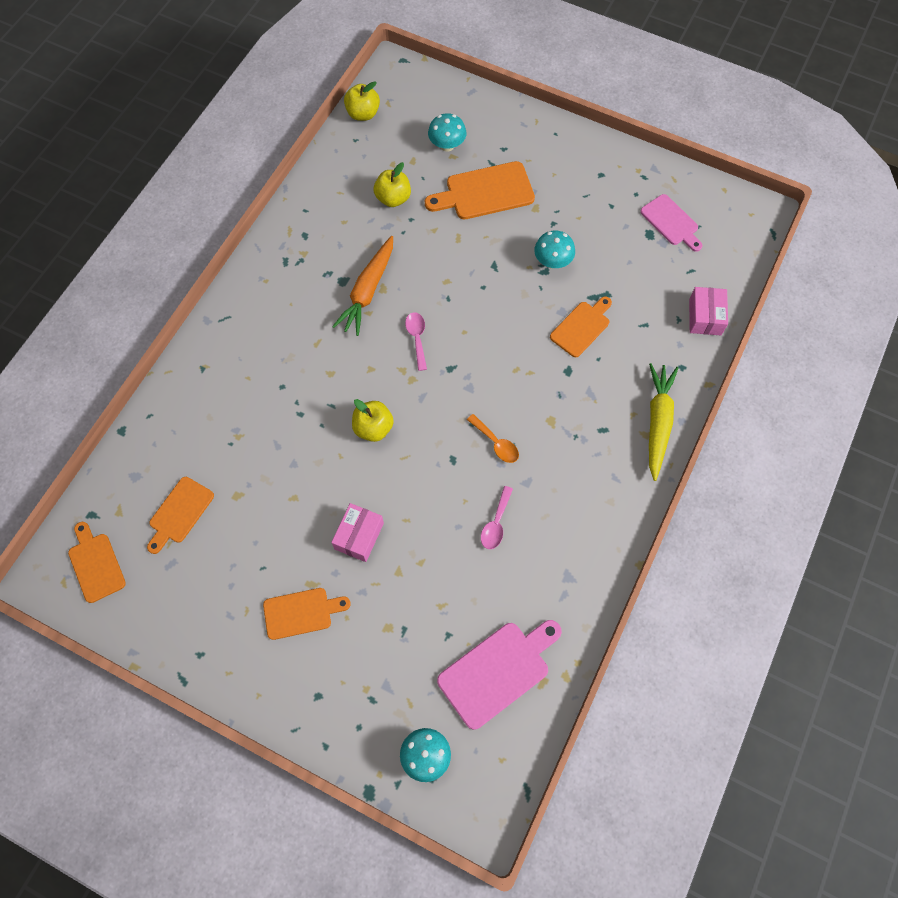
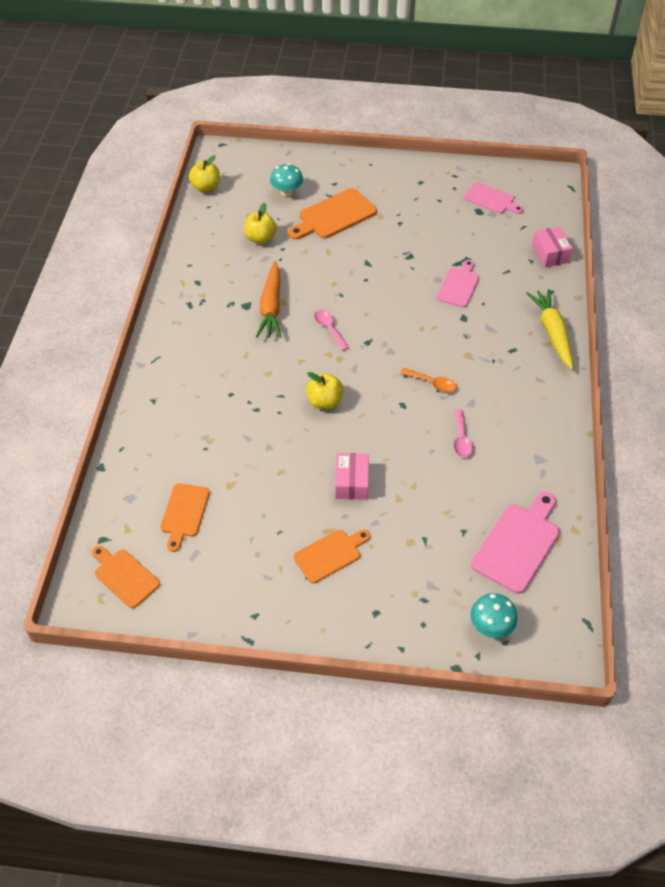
camera: 20 degrees left, 15 degrees down
(552, 261) = (412, 248): turquoise mushroom -> none
(581, 327) = (459, 285): orange cutting board -> pink cutting board

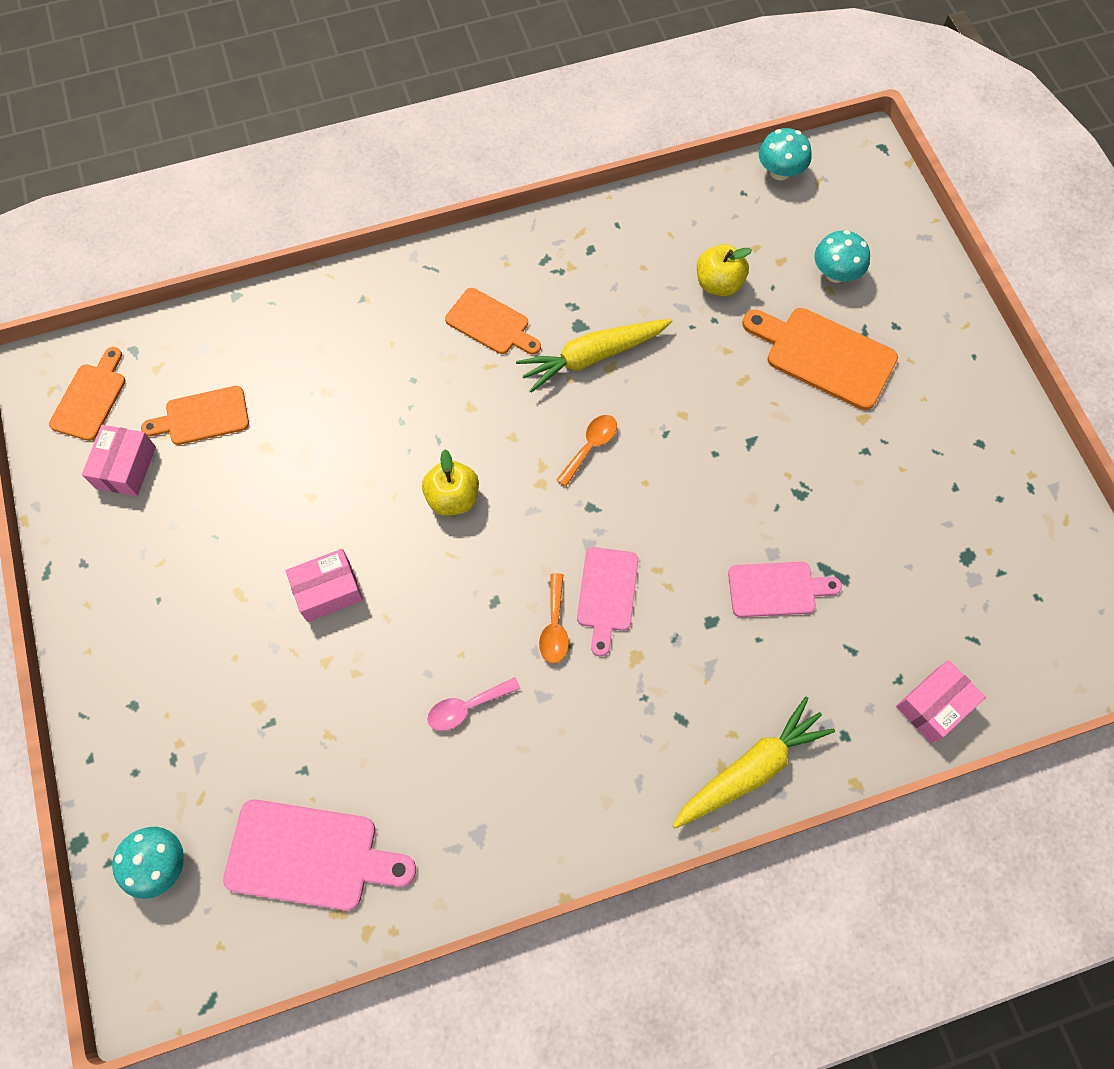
camera: 65 degrees right, 15 degrees up
(195, 569) = (125, 467): none -> pink box
(206, 187) = (780, 172): yellow apple -> turquoise mushroom
(271, 307) = (592, 357): orange carrot -> yellow carrot
(329, 329) = (590, 447): pink spoon -> orange spoon
(330, 554) = (202, 612): orange cutting board -> orange cutting board (491, 323)
(491, 199) = (1009, 565): pink cutting board -> pink cutting board (607, 594)

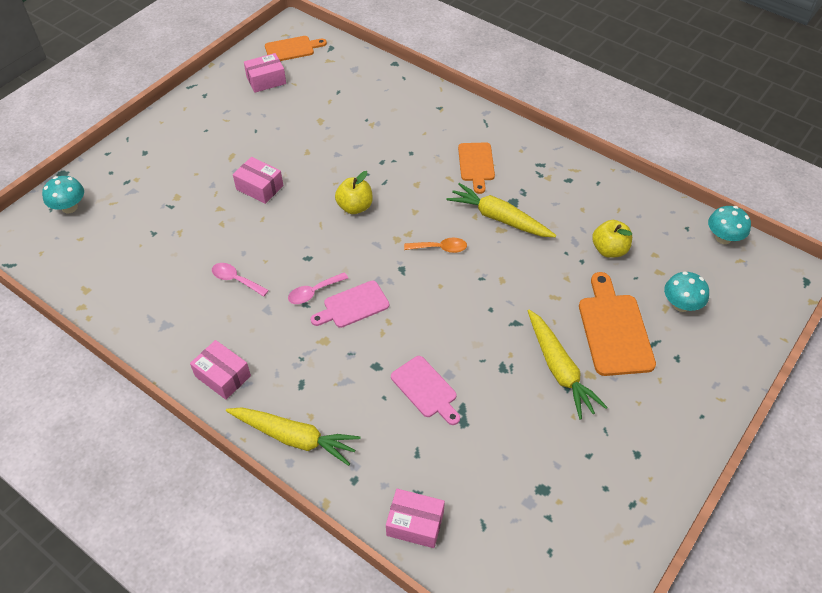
camera: 55 degrees right, 15 degrees down
(202, 417) = (316, 90): orange cutting board -> none
(310, 855) = (109, 261): pink cutting board -> none
(554, 626) = (313, 292): orange spoon -> pink spoon
(609, 804) = (223, 376): none -> pink box
(838, 441) = (559, 369): none -> yellow carrot

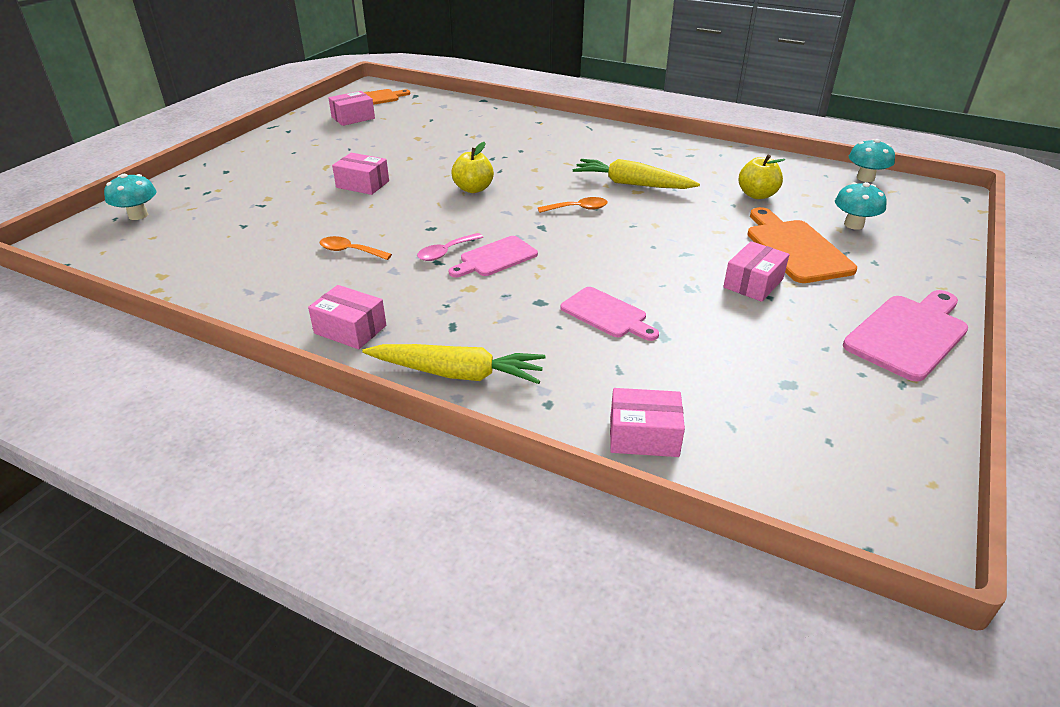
camera: 10 degrees left, 15 degrees down
(236, 280) = (350, 251): pink spoon -> orange spoon
(476, 164) = (592, 152): orange cutting board -> none
(559, 369) = (753, 283): yellow carrot -> pink box
(664, 450) = (908, 334): none -> pink cutting board

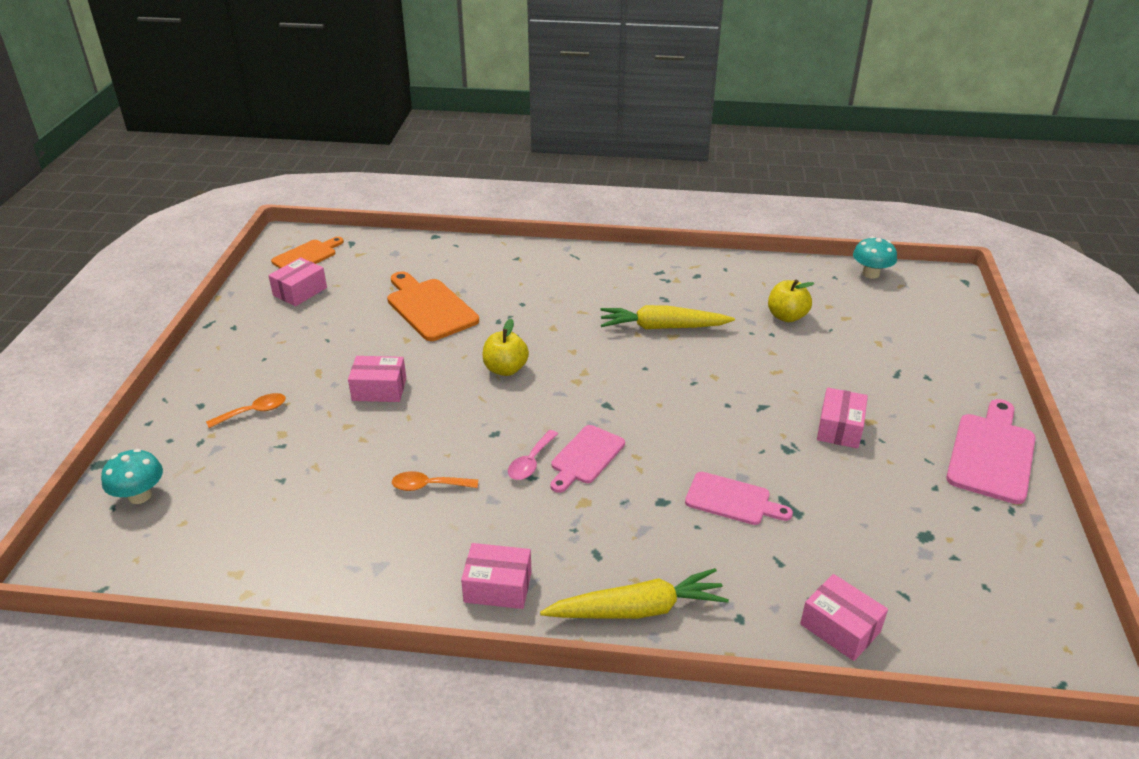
camera: 20 degrees left, 0 degrees up
(578, 209) = (628, 372): orange spoon -> orange spoon (253, 412)
(644, 436) = (840, 628): pink box -> pink box turned 60 degrees clockwise
(795, 248) = (854, 377): orange cutting board -> orange cutting board (429, 307)
(853, 225) = (888, 335): turquoise mushroom -> none

